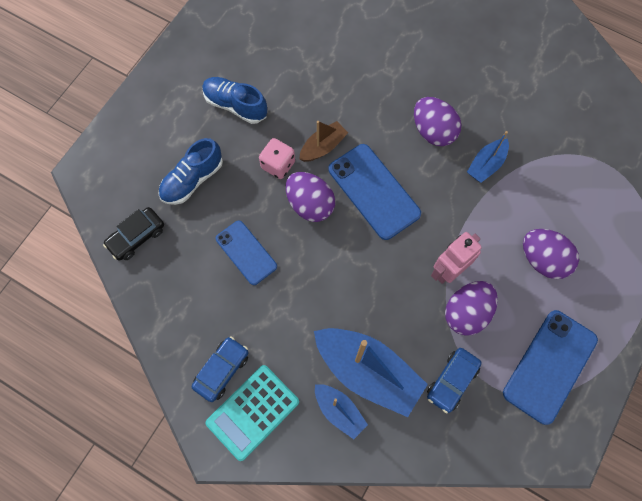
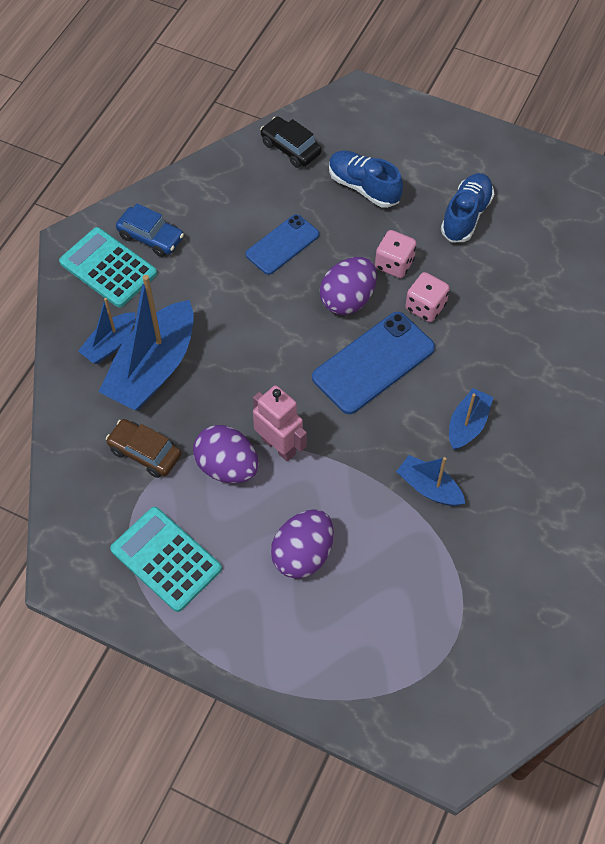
camera: 85 degrees right, 10 degrees down
(323, 147) = (425, 307): brown boat -> pink dice
(433, 131) = (467, 424): purple egg -> blue boat
(452, 381) = (145, 453): blue car -> brown car
(549, 366) = (166, 559): blue phone -> turquoise calculator

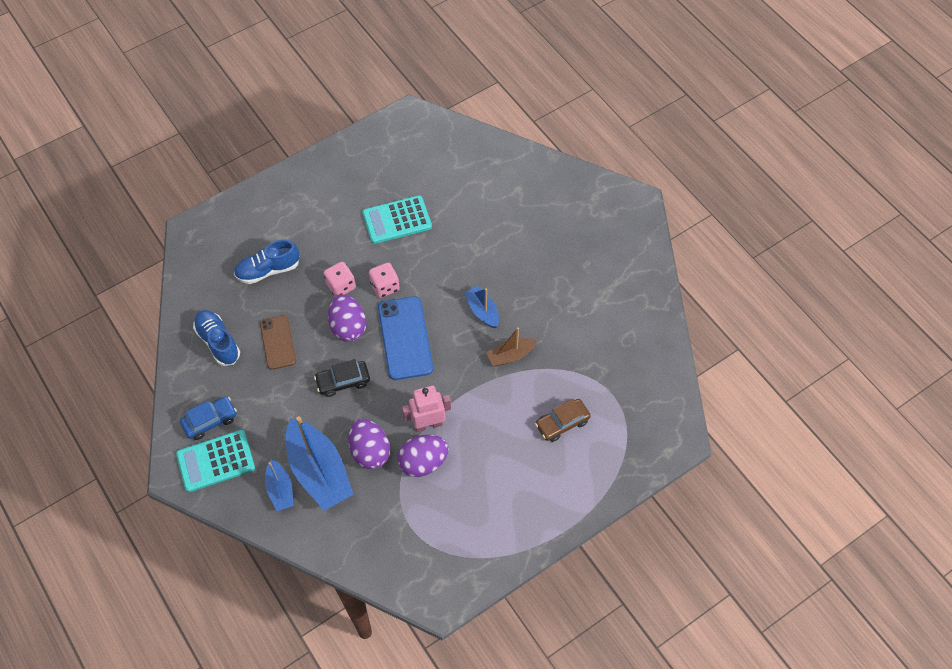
camera: 60 degrees left, 0 degrees up
(145, 453) = (380, 508): brown car -> brown car (562, 423)
(166, 559) = (465, 532): turquoise calculator -> turquoise calculator (397, 220)
(282, 244) = (277, 342): blue phone -> brown phone
(290, 148) = (202, 296): black car -> black car (343, 381)
(303, 554) = (511, 449): purple egg -> purple egg (370, 451)
(429, 487) = (510, 355): blue boat -> brown boat
(466, 216) = (334, 226): blue shoe -> blue shoe (218, 342)

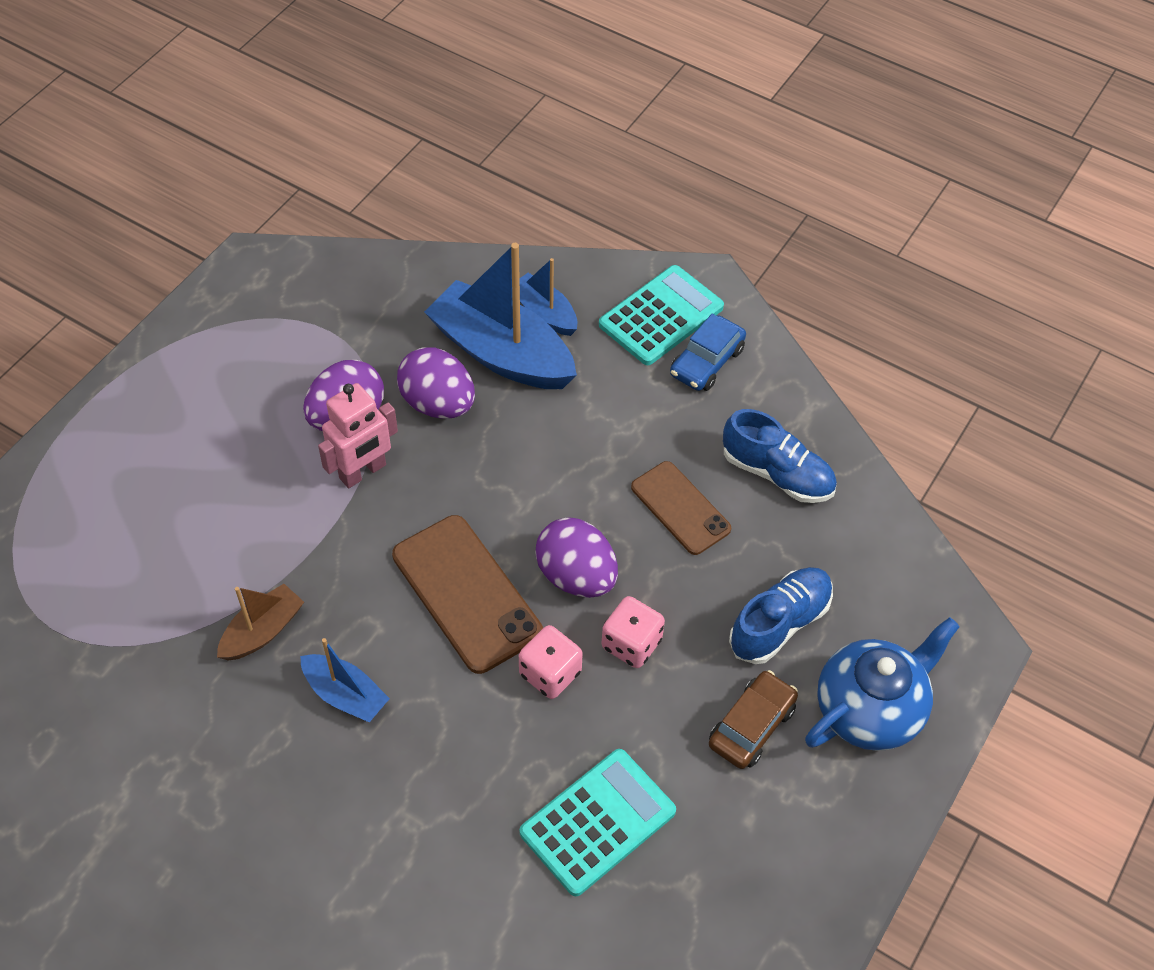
camera: 155 degrees right, 5 degrees down
(255, 221) = (870, 709): none -> blue teapot
(343, 381) = (535, 486): black car -> none
(405, 338) = (467, 593): blue phone -> brown phone
(562, 423) = (134, 550): brown car -> brown car (751, 726)

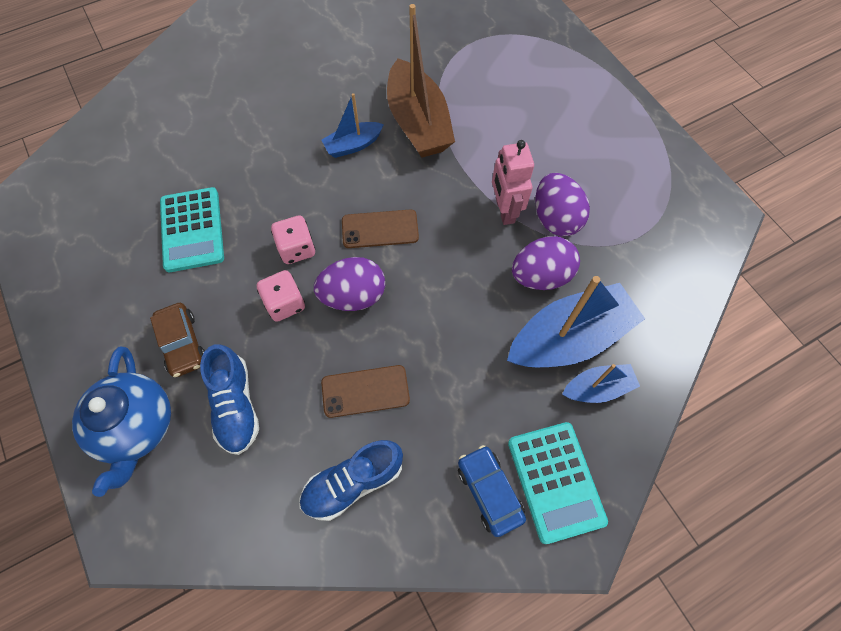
camera: 120 degrees right, 10 degrees up
(263, 631) = (418, 123): brown boat -> brown boat, size x1.90
(467, 593) = (380, 229): brown phone -> brown phone, size x0.64

